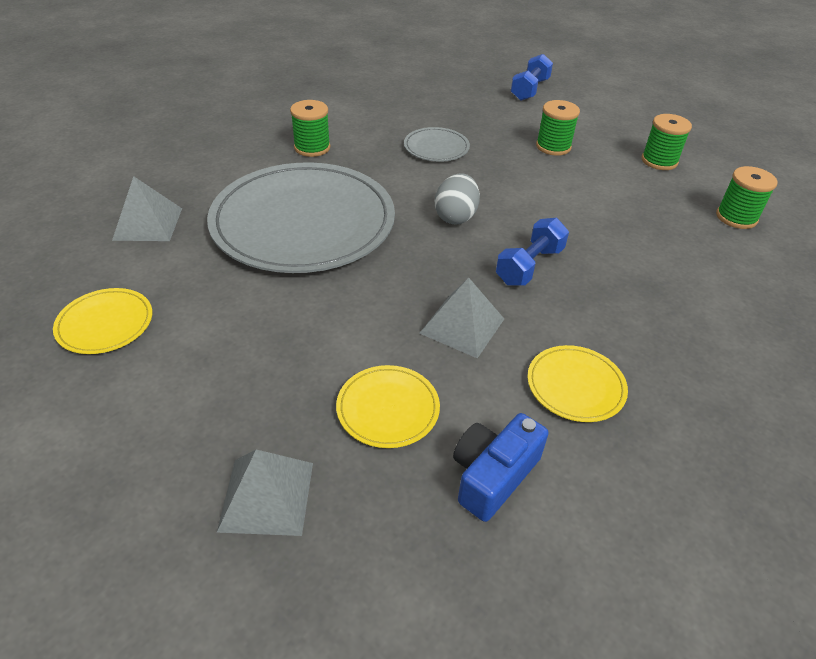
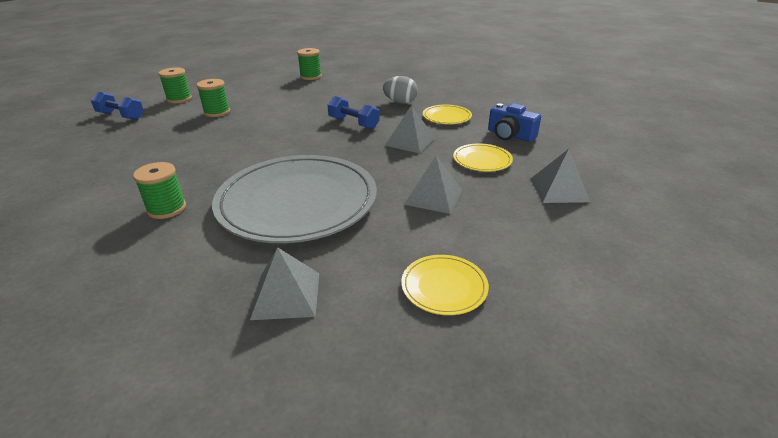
camera: 90 degrees left, 10 degrees down
(285, 335) = (433, 197): none -> grey pyramid
(436, 147) = (197, 151): grey plate -> none
(455, 216) = (298, 143): grey egg -> grey egg (400, 102)
(659, 161) = (248, 87): green spool -> green spool (179, 99)

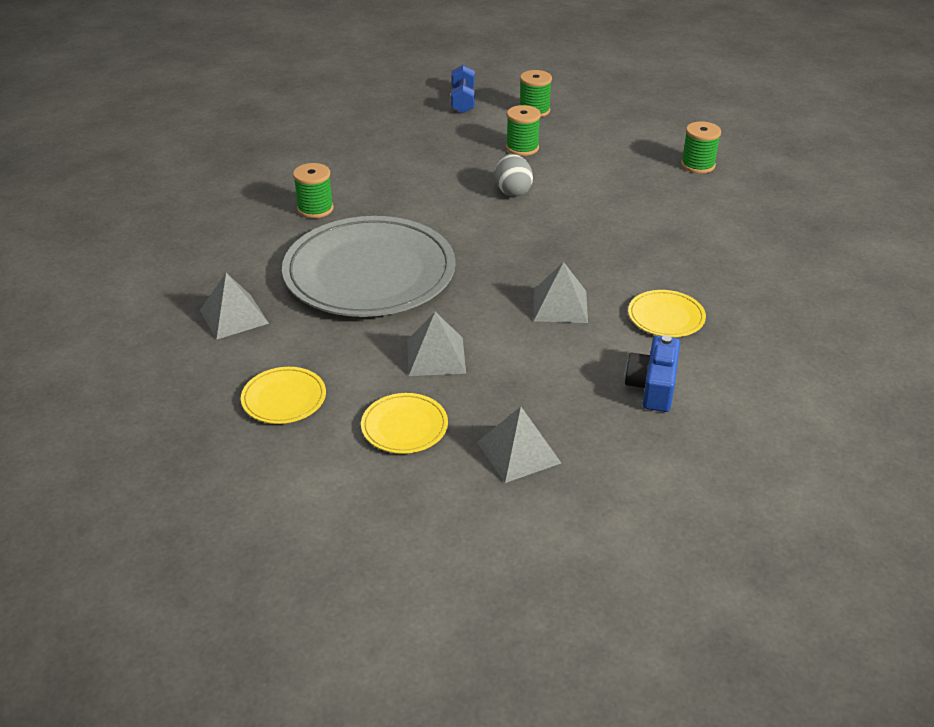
camera: 65 degrees right, 5 degrees up
(353, 123) = (575, 248): blue dumbbell -> none
(400, 102) = (679, 264): grey egg -> grey egg (512, 191)
(482, 160) = (553, 375): yellow plate -> yellow plate (404, 426)

